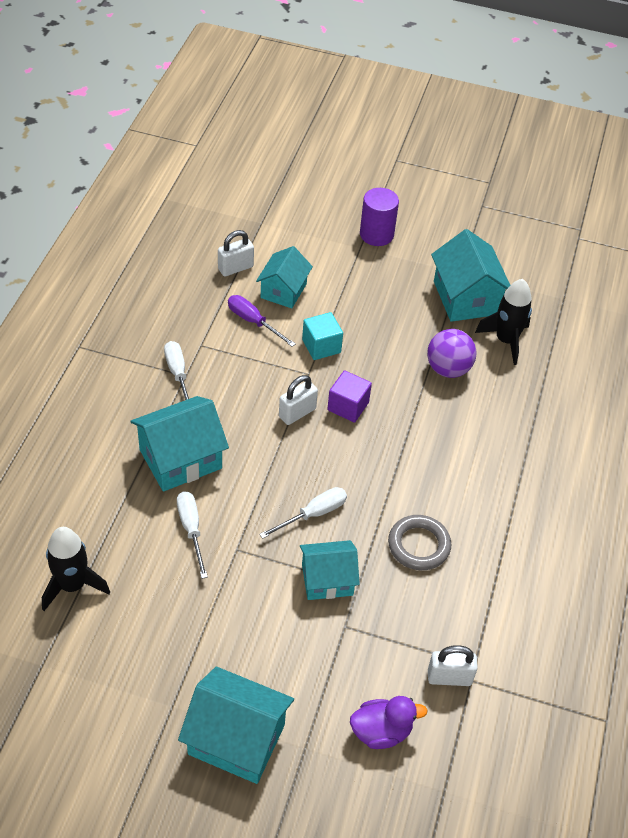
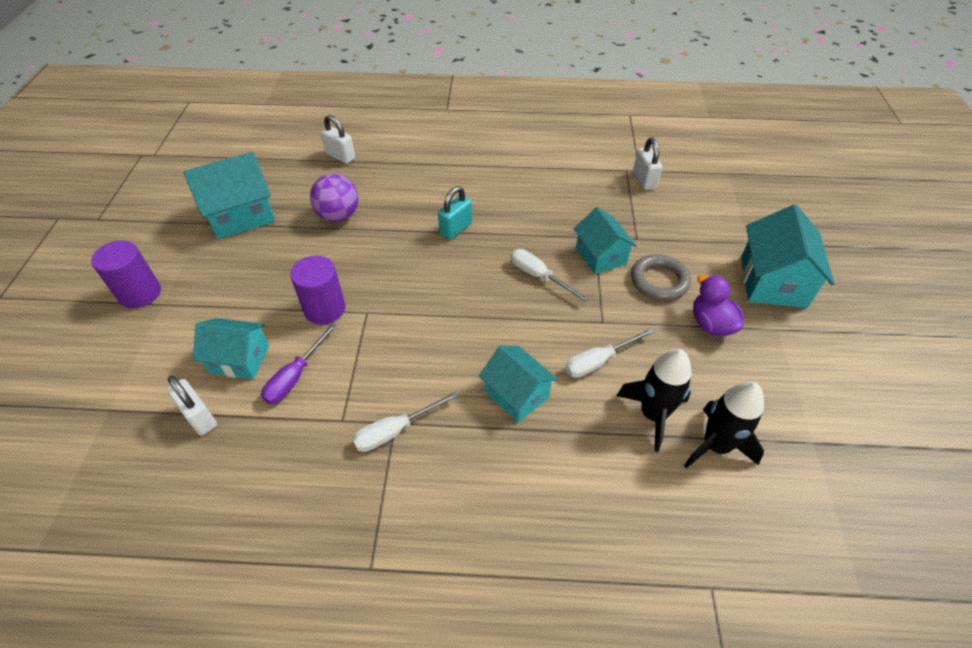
camera: 100 degrees left, 0 degrees up
(180, 459) = (517, 394): turquoise house -> turquoise house, size x0.67
(297, 413) = (422, 310): white padlock -> white padlock (340, 156)
(321, 346) = (325, 309): turquoise cube -> purple cylinder
(348, 406) = (403, 275): purple cube -> none
(381, 731) = (708, 206): purple duck -> purple duck (711, 324)
(403, 460) = (456, 229): none -> turquoise padlock
(419, 545) = (539, 209): grey ring -> grey ring (659, 281)
(506, 340) = (296, 185): black rocket -> black rocket (653, 414)

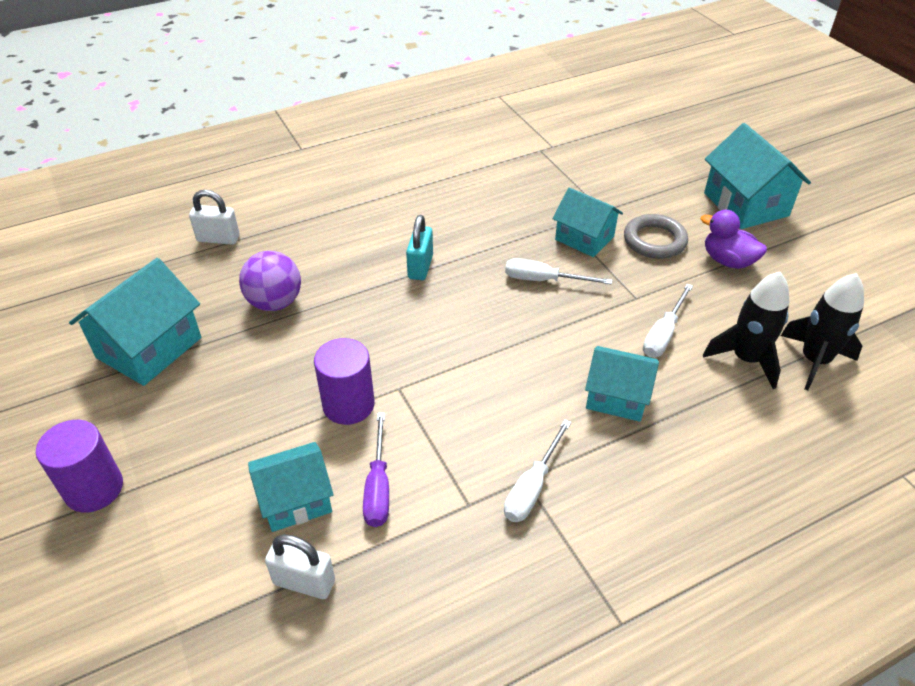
camera: 30 degrees left, 5 degrees down
(644, 180) = (565, 154): white padlock -> none

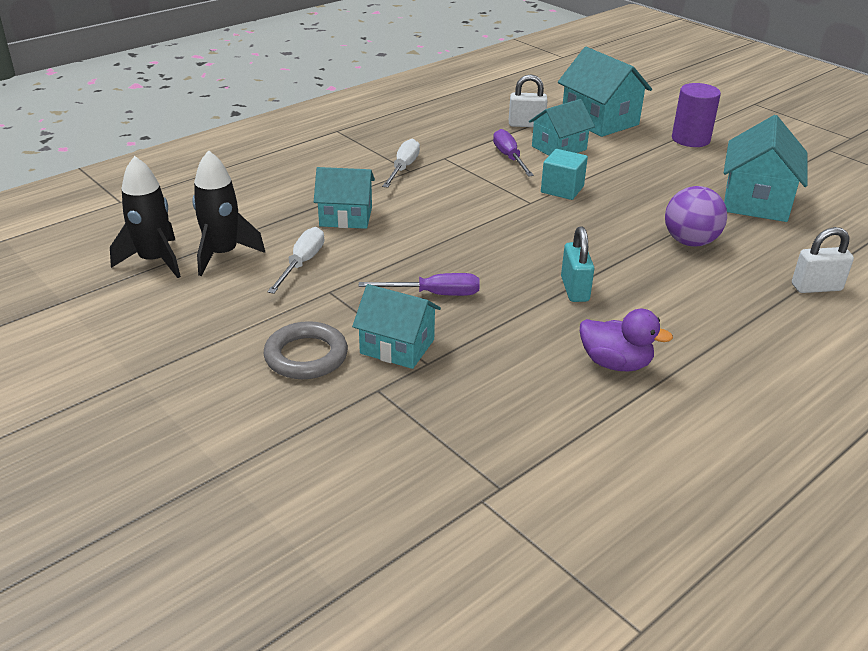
camera: 165 degrees right, 10 degrees down
(348, 405) = (562, 189): purple cylinder -> turquoise cube
(543, 280) = (434, 294): white screwdriver -> purple screwdriver
(727, 261) = (215, 344): purple duck -> purple duck (615, 363)
(745, 204) = (163, 430): turquoise house -> turquoise house (600, 120)

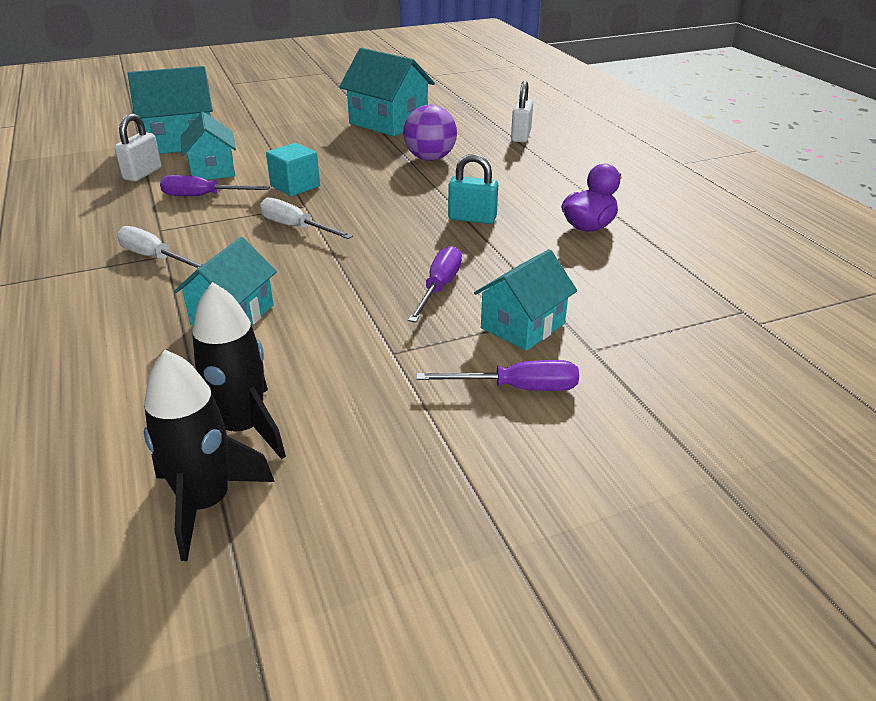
camera: 70 degrees left, 0 degrees up
(302, 263) = (317, 363): white screwdriver -> white screwdriver (296, 227)
(306, 356) = (517, 388): grey ring -> purple screwdriver
(690, 139) = (264, 118): purple cylinder -> none

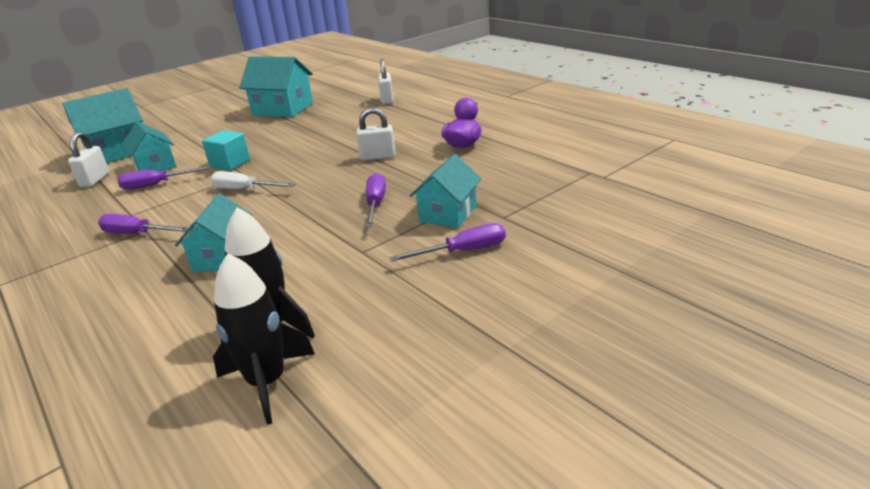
camera: 15 degrees left, 5 degrees down
(155, 257) = (137, 234): white screwdriver -> purple screwdriver
(430, 158) = (327, 126): purple ball -> none
(472, 218) = (378, 157): turquoise padlock -> white padlock

